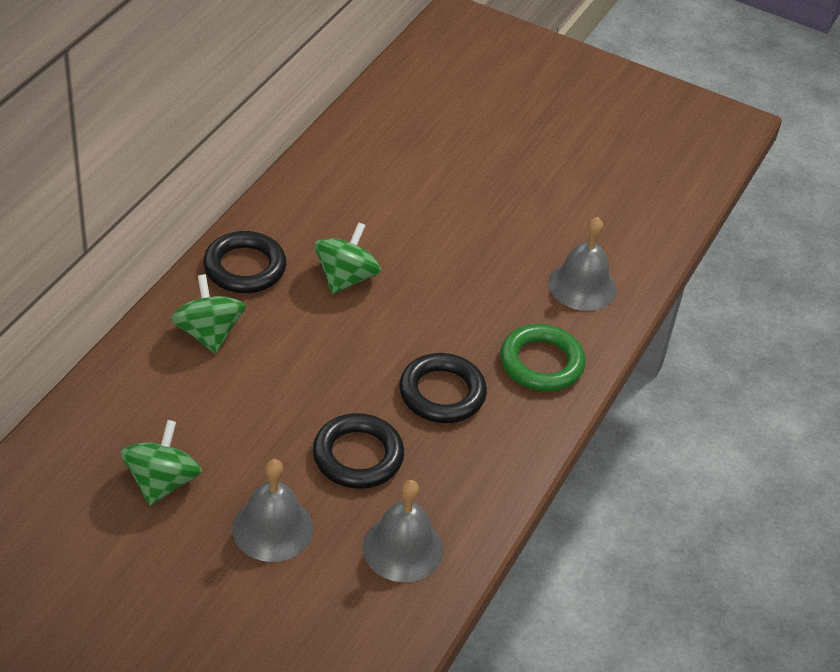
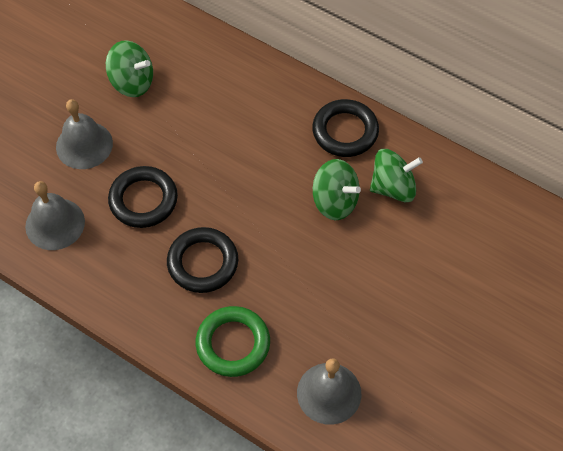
camera: 100 degrees right, 15 degrees up
(208, 333) = (272, 108): green spinning top -> green spinning top (393, 187)

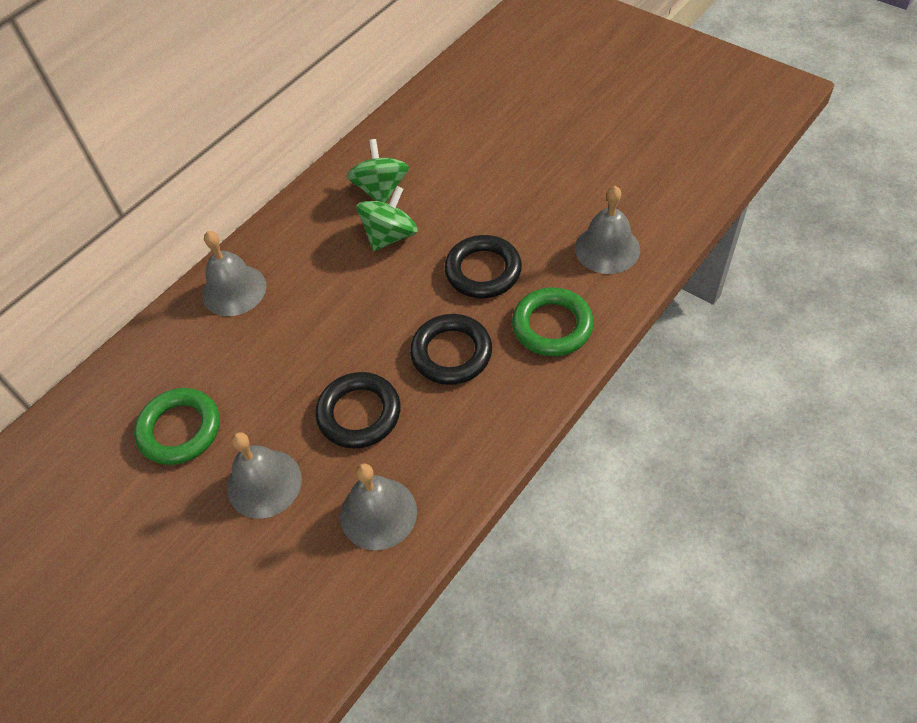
camera: 80 degrees left, 5 degrees down
(132, 82) = (180, 429): green spinning top -> green ring
(267, 92) = (234, 290): none -> grey bell
(345, 131) = (304, 224): black ring -> black ring (483, 271)

